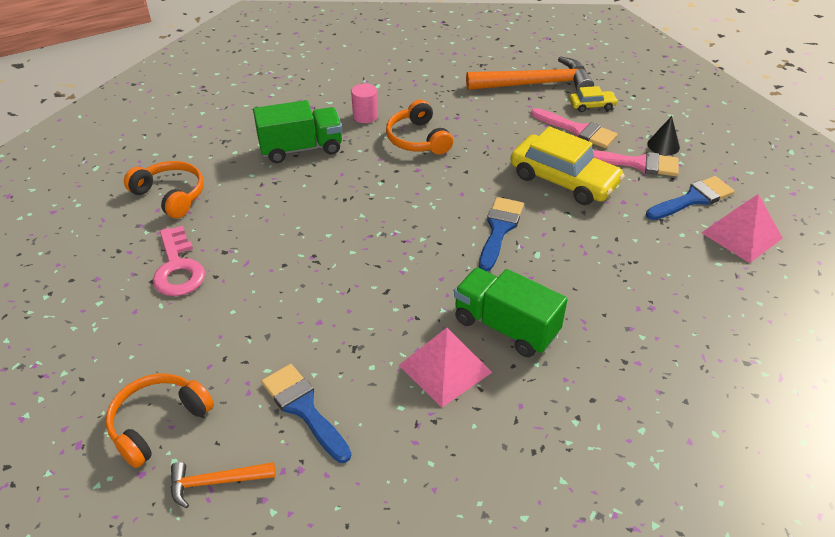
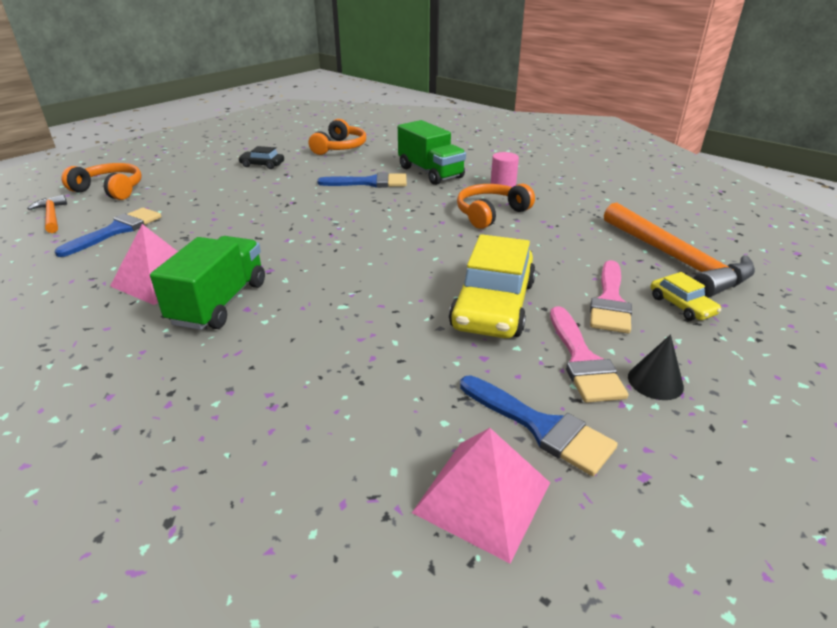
camera: 70 degrees right, 10 degrees down
(178, 268) = (262, 165): pink key -> black car
(499, 229) = (373, 277): blue brush -> blue brush (370, 182)

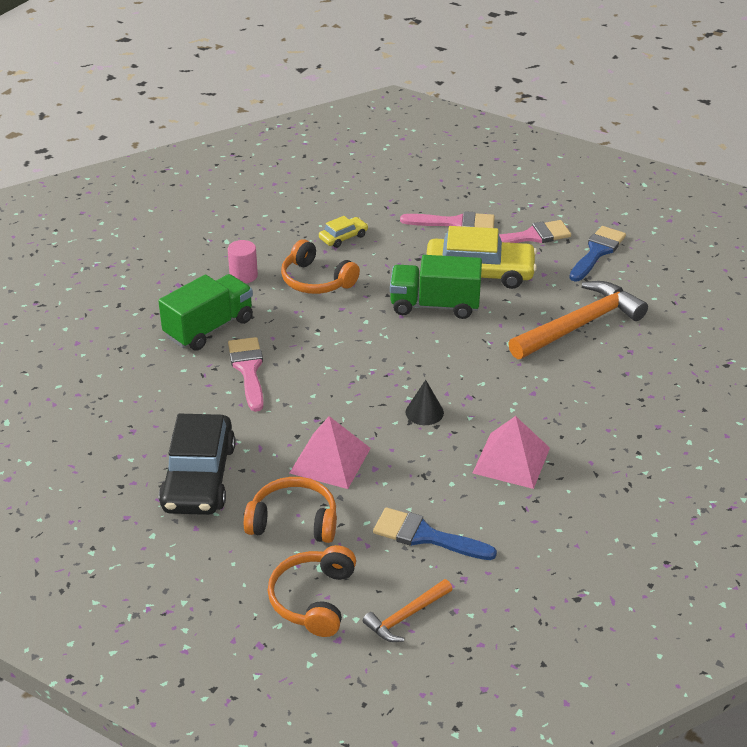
camera: 100 degrees left, 5 degrees up
(219, 303) = (531, 410): green truck -> green truck (435, 305)
(262, 165) = (199, 477): black car -> black car, size x2.12
(340, 147) = (120, 418): orange headphones -> orange headphones (294, 521)
(370, 182) = (248, 369): blue brush -> pink brush
(482, 497) = (655, 269): pink pyramid -> pink pyramid (330, 460)
(655, 381) = (539, 213): black cone -> black cone (424, 412)
(676, 260) = (381, 191): orange hammer -> orange hammer (580, 325)
(681, 305) = (449, 196): yellow car -> yellow car (343, 237)

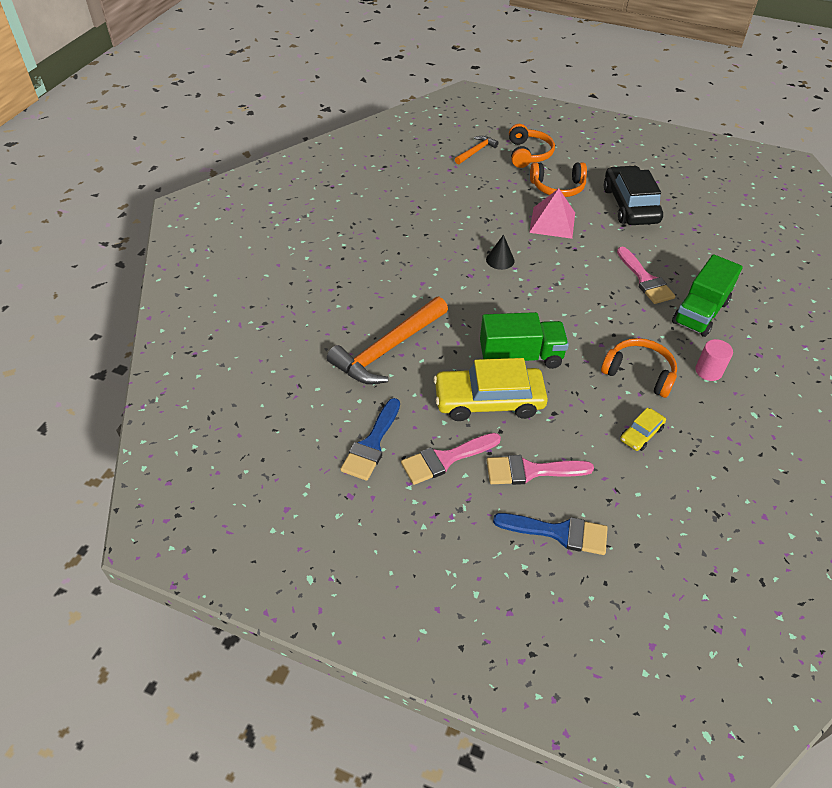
camera: 170 degrees right, 10 degrees up
(425, 536) = (476, 187): blue brush -> blue brush (559, 532)
(511, 460) = (432, 233): pink pyramid -> none

